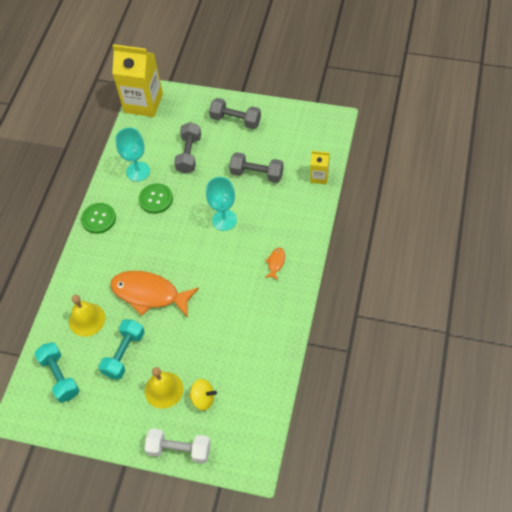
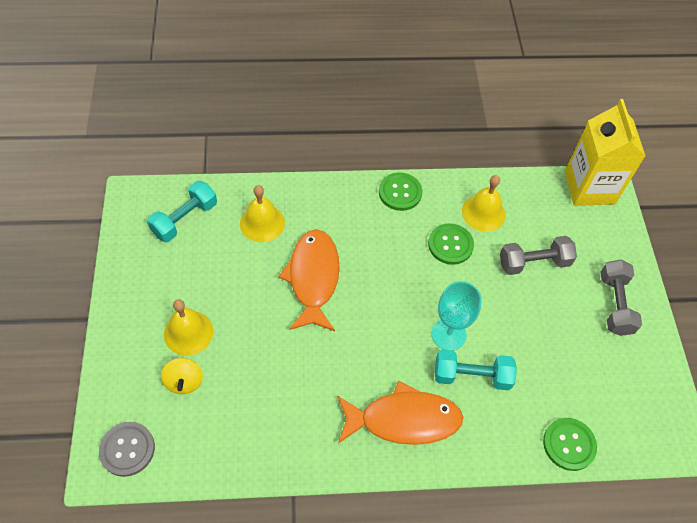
camera: 65 degrees right, 0 degrees up
(124, 354) = (226, 275): turquoise dumbbell -> turquoise dumbbell (471, 376)
(138, 171) = (483, 213): turquoise goblet -> yellow bell
(179, 449) = (113, 373): white dumbbell -> none
(243, 446) = (127, 449): none -> grey button
(257, 174) = (538, 356): grey dumbbell -> none
(275, 263) = (404, 419): orange fish -> orange fish, size x2.36
(319, 176) = (569, 444): yellow carton -> green button

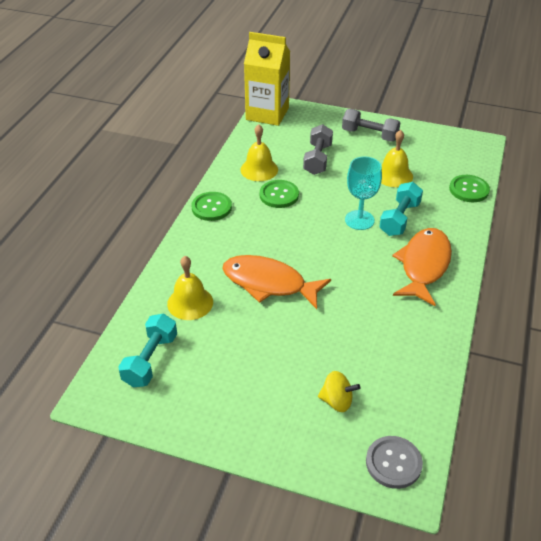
camera: 65 degrees left, 15 degrees down
(185, 219) = (150, 360): turquoise dumbbell -> turquoise dumbbell turned 45 degrees clockwise
(188, 332) = (285, 386): yellow bell -> yellow bell (393, 175)

